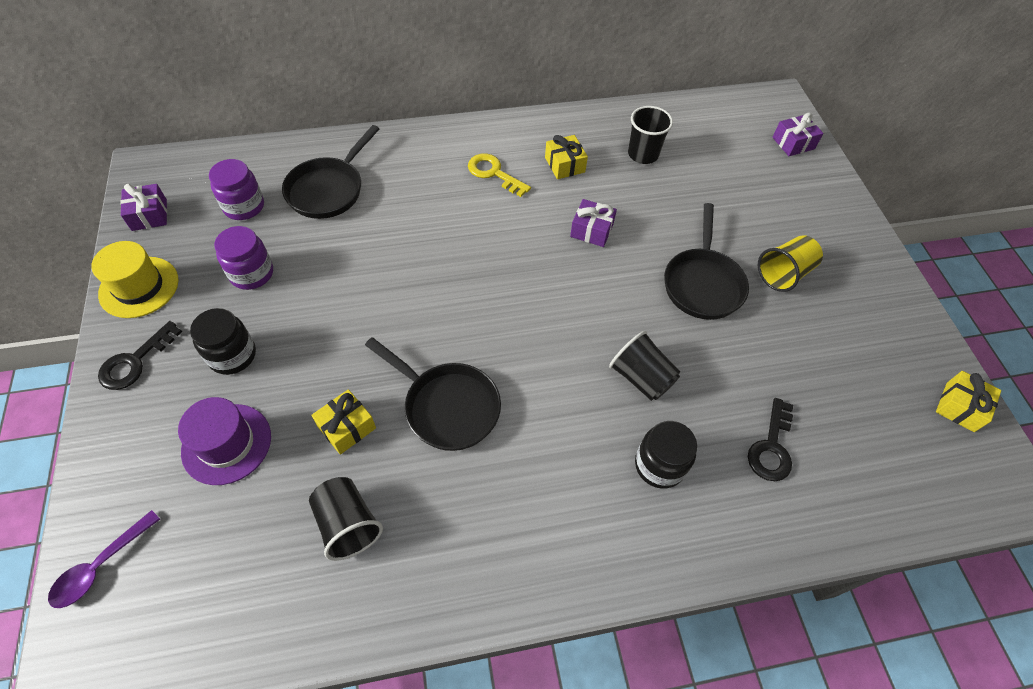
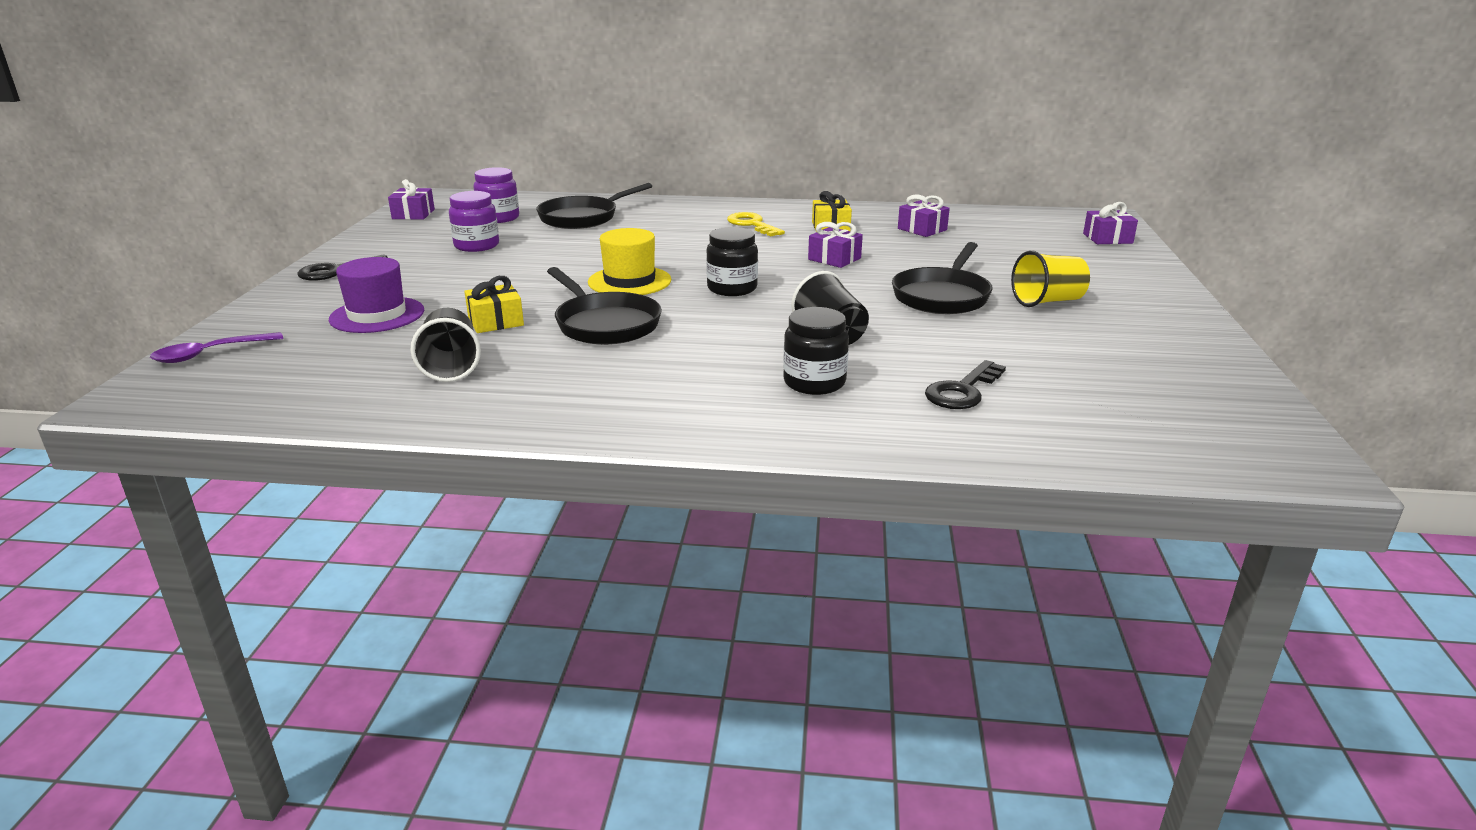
camera: 20 degrees right, 30 degrees down
(139, 287) = (373, 241): yellow hat -> yellow hat (629, 281)
(232, 355) = (423, 278): black jar -> black jar (732, 288)
(643, 154) = (922, 229): black cup -> purple gift
(960, 407) = (1243, 400): yellow gift -> none

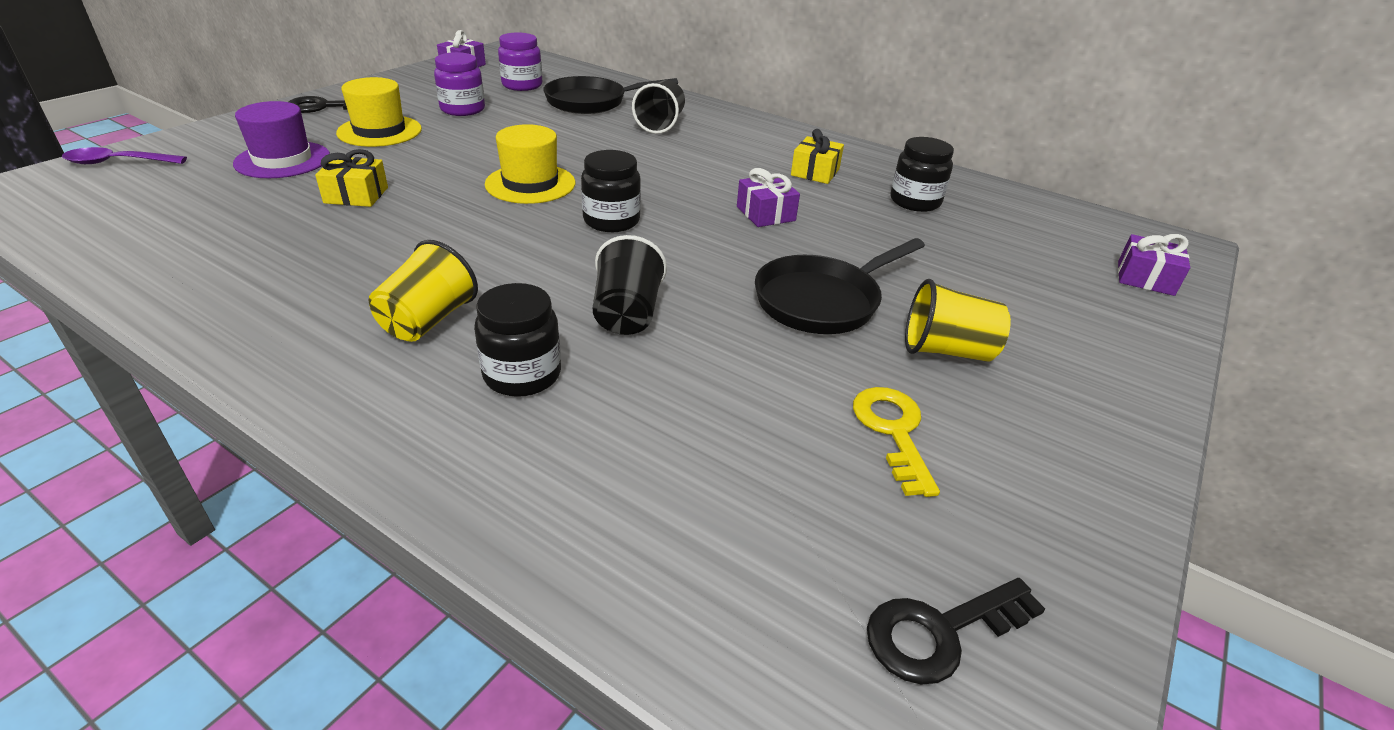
camera: 25 degrees right, 10 degrees up
(429, 276) = (379, 131): none -> yellow hat
(451, 367) = (249, 234): black cup -> black cup (660, 124)
(605, 324) = (437, 227): black pan -> none
(698, 375) = (428, 321): none -> yellow cup
(752, 224) = (737, 148): yellow key -> yellow key (893, 432)
(922, 229) = (915, 201): purple gift -> black jar
(962, 391) = (666, 453): black key -> black key (940, 631)

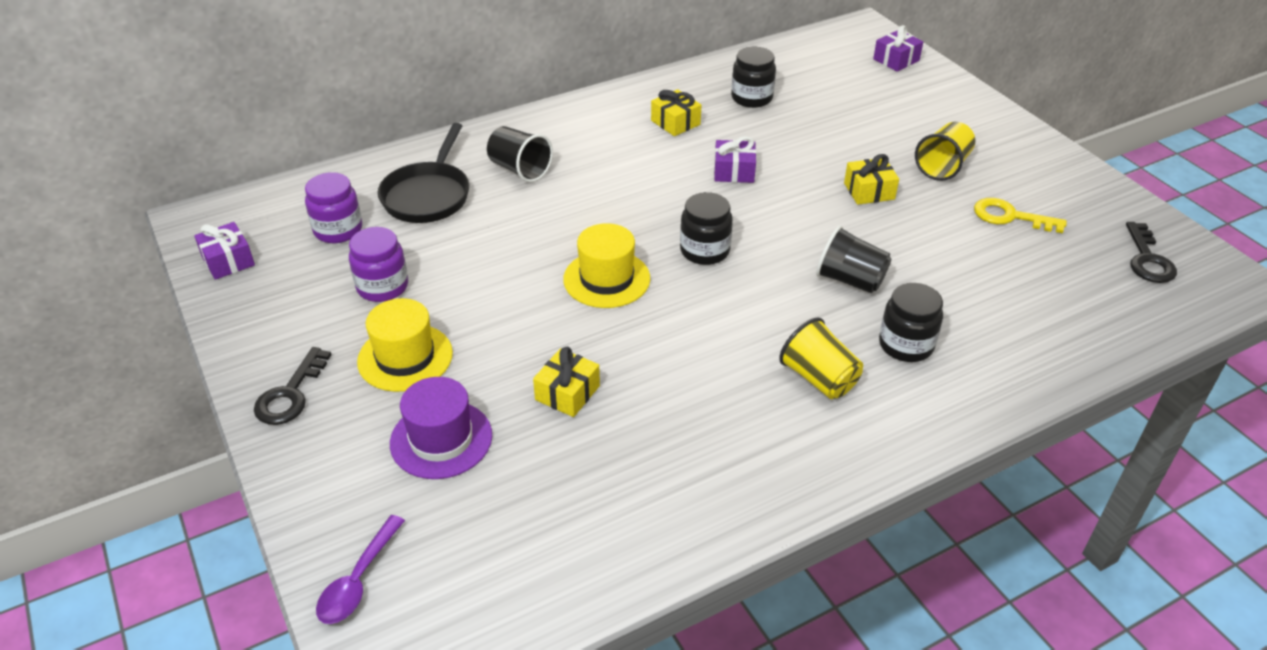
camera: 60 degrees left, 5 degrees up
(822, 301) = (869, 191): black pan -> yellow gift

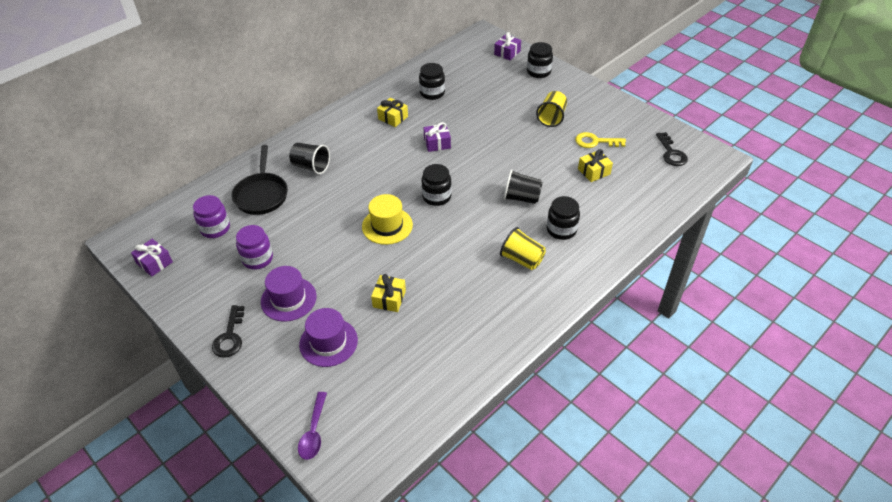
camera: 15 degrees left, 5 degrees up
(405, 357) = (288, 299): yellow hat -> purple hat
(869, 191) = (516, 141): yellow gift -> yellow gift (594, 171)
(941, 95) = (538, 72): none -> black jar

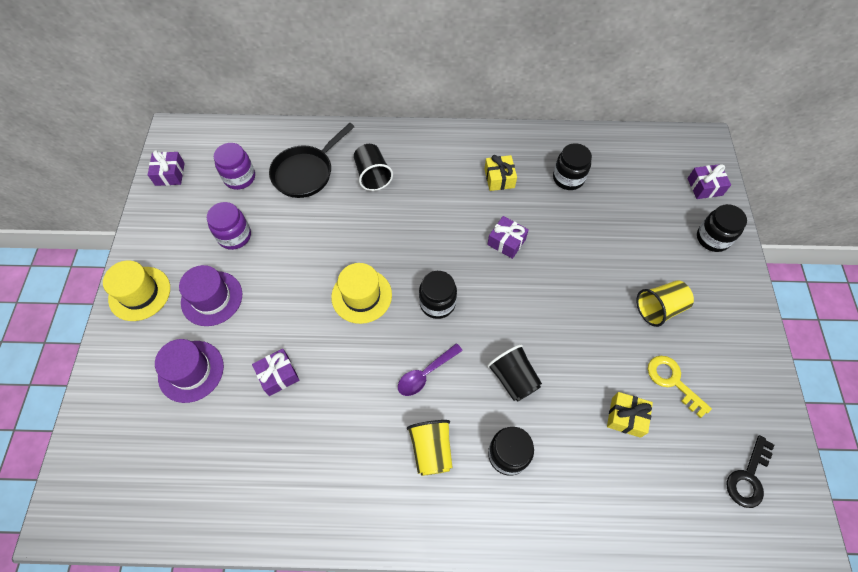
camera: 45 degrees right, 15 degrees up
(230, 336) = (139, 293): black key -> yellow hat
(314, 432) = (91, 446): purple spoon -> purple spoon (425, 374)
(389, 299) = (278, 375): yellow gift -> purple gift

